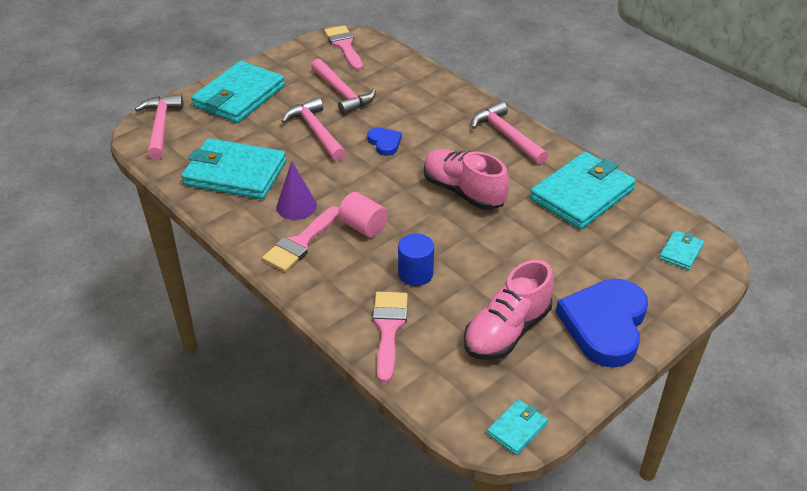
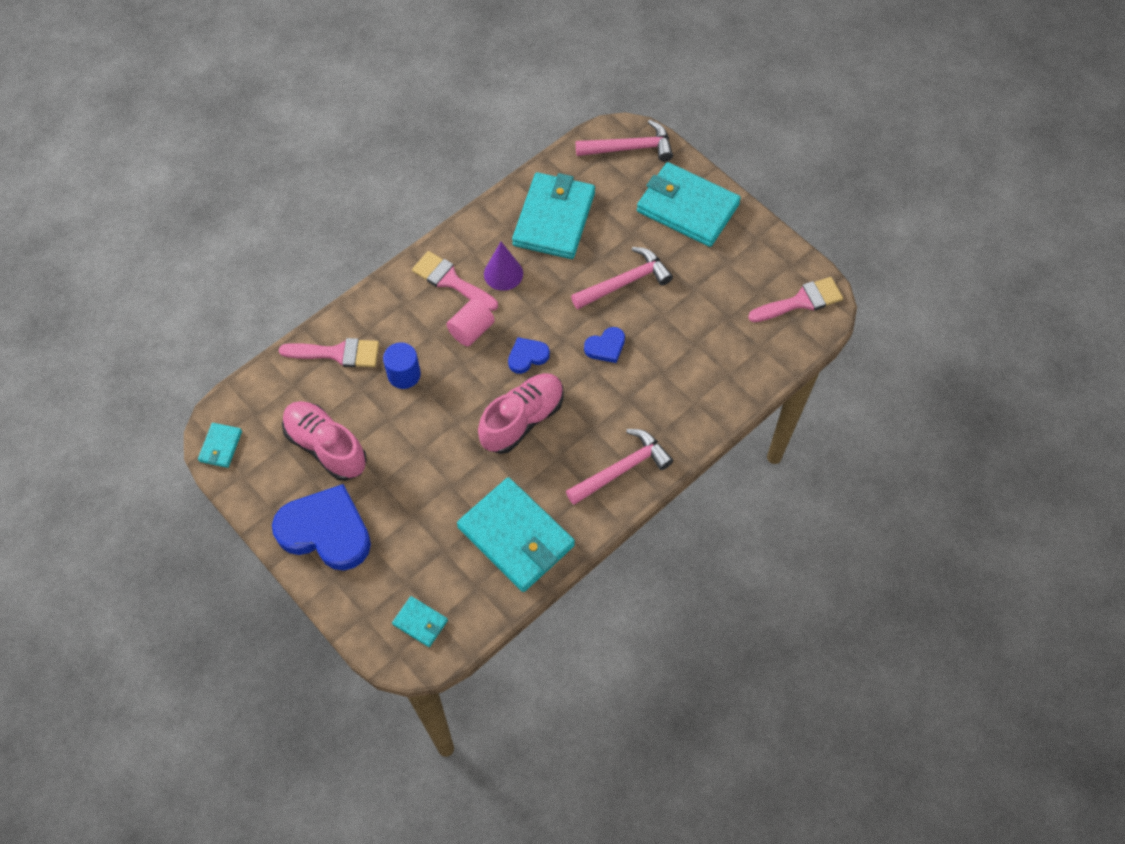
camera: 90 degrees right, 20 degrees up
(342, 93) = (699, 303): pink hammer -> none
(394, 189) = (527, 356): none -> blue heart
(517, 428) = (220, 446): turquoise wallet -> turquoise wallet turned 60 degrees clockwise

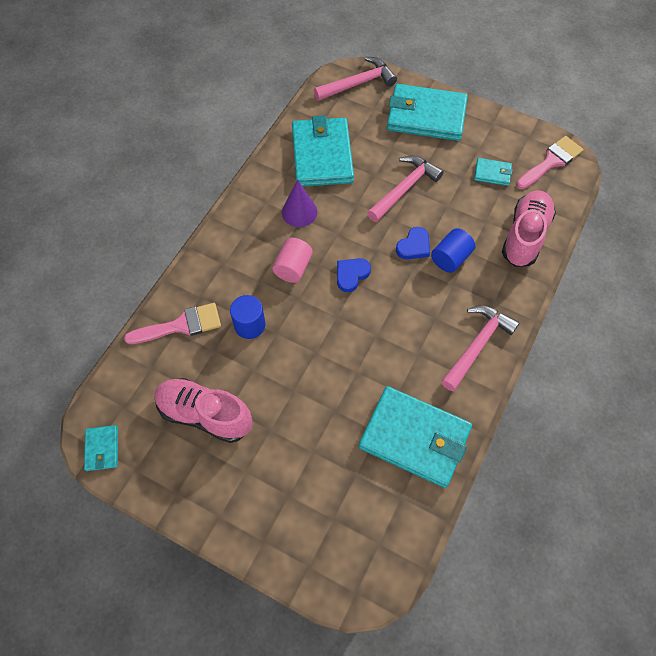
camera: 20 degrees left, 0 degrees up
(326, 531) = (237, 495): blue heart -> none
(420, 622) = (364, 553): turquoise wallet -> turquoise wallet (492, 173)
(451, 281) = (257, 231): pink brush -> none
(522, 420) = (372, 331): pink shoe -> pink shoe (525, 236)
(638, 372) = (450, 258): none -> blue cylinder

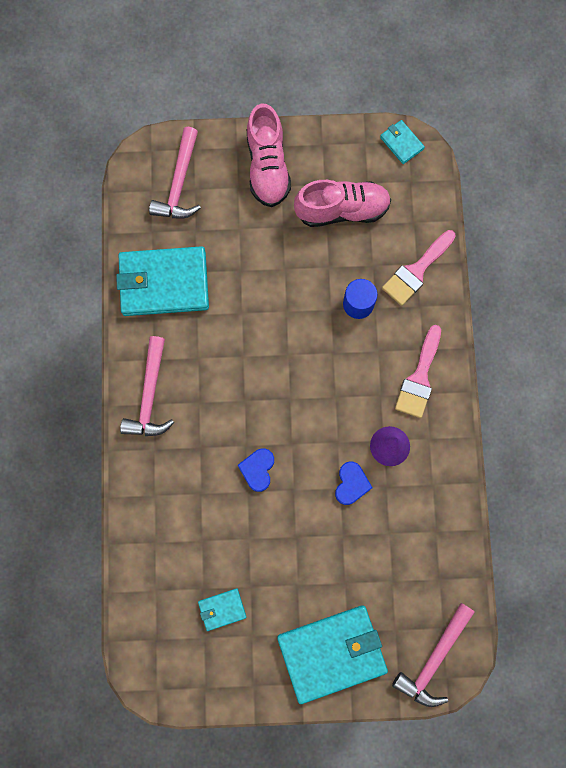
camera: 150 degrees right, 15 degrees up
(293, 268) = (356, 381): pink cylinder -> none
(322, 155) = (411, 530): turquoise wallet -> none
(351, 275) = (299, 404): blue heart -> blue heart (351, 484)
(404, 189) = (302, 535): pink hammer -> pink hammer (179, 183)
(450, 258) = (216, 475): blue cylinder -> none
(525, 236) = (155, 543): pink shoe -> pink shoe (267, 167)
(551, 162) = (166, 663): pink brush -> pink brush (419, 377)

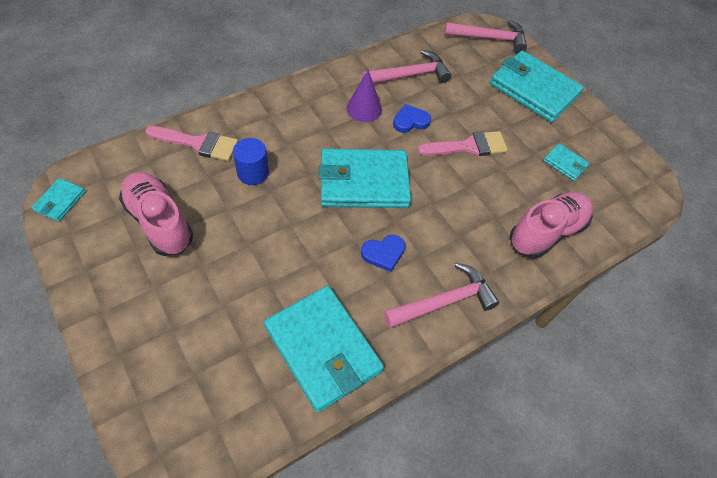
camera: 125 degrees left, 20 degrees down
(179, 183) = (193, 396): pink hammer -> pink hammer (410, 75)
(257, 469) = (445, 185): blue heart -> blue heart (383, 253)
(267, 167) = (134, 311): pink shoe -> pink shoe (546, 232)
(300, 396) = (363, 182): none -> turquoise wallet
(419, 377) = (295, 110): pink brush -> pink brush (468, 146)

